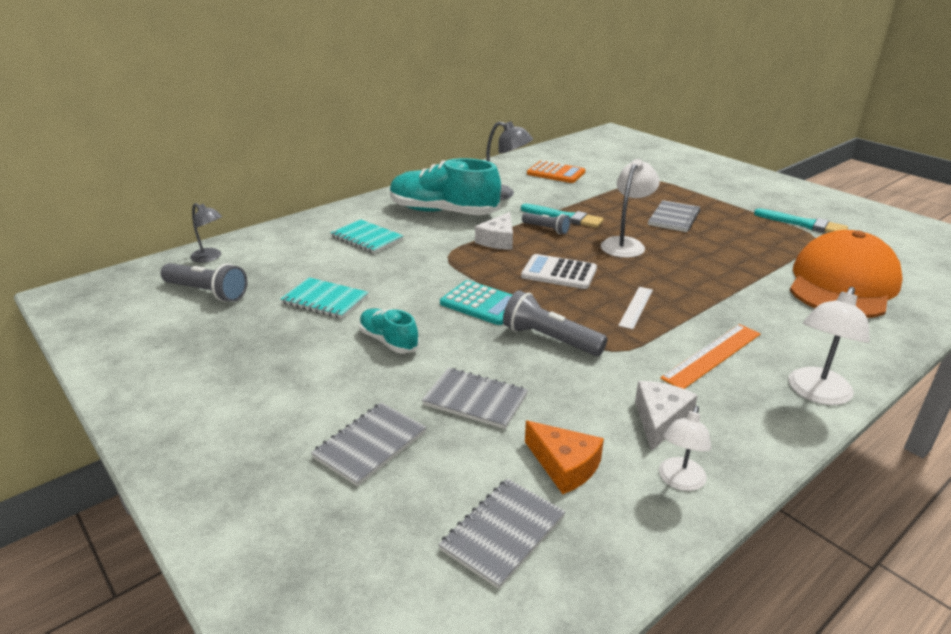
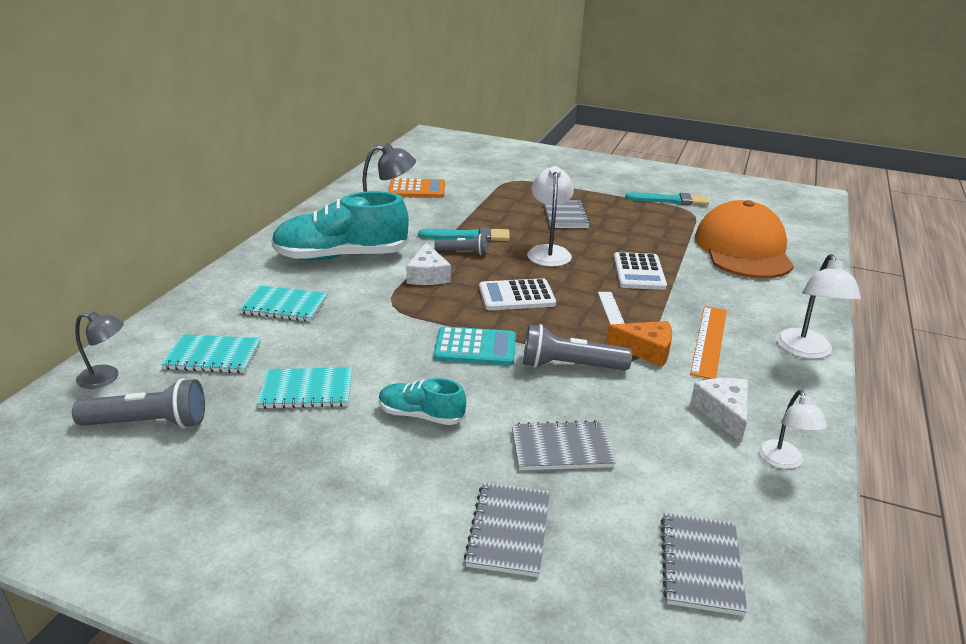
camera: 30 degrees left, 0 degrees up
(286, 260) = (213, 356): none -> turquoise notebook
(564, 465) = (690, 482): orange cheese -> orange cheese (646, 350)
(700, 279) = (639, 272): none -> white calculator

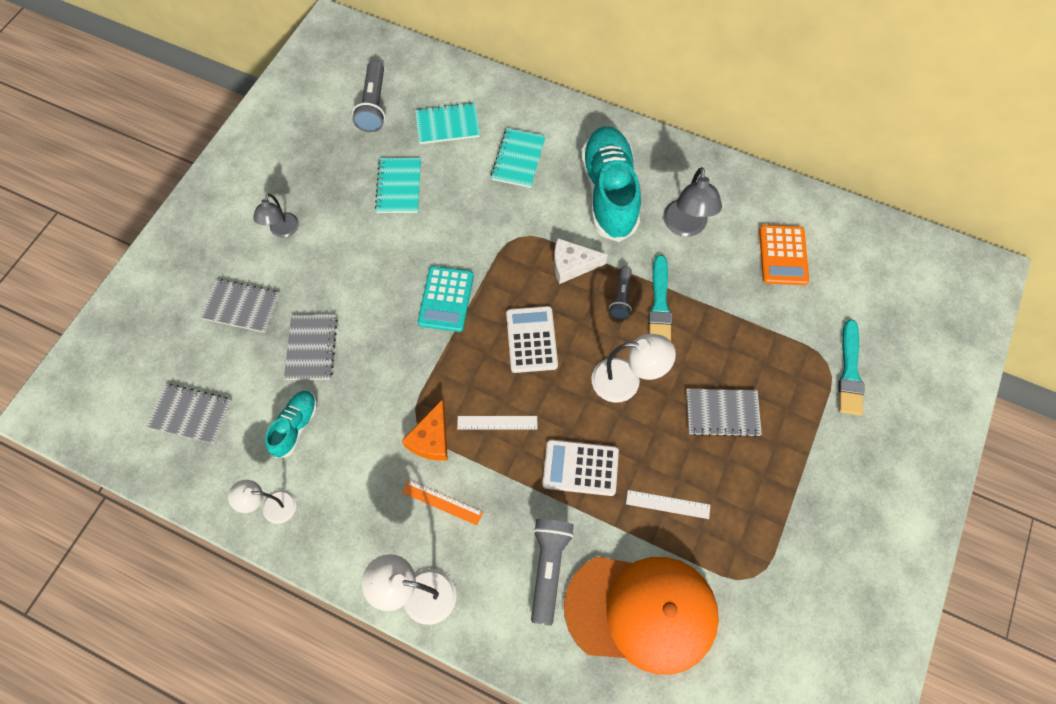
camera: 95 degrees right, 35 degrees up
(106, 378) = (426, 72): grey lamp -> grey lamp (282, 231)
(213, 356) = (447, 125): turquoise notebook -> turquoise notebook turned 75 degrees clockwise
(421, 415) = (361, 259): turquoise shoe -> turquoise shoe (295, 426)
(570, 366) = (413, 370): grey flashlight -> grey flashlight (548, 568)
(652, 238) = (668, 504): none -> white ruler
(670, 200) = (788, 560): turquoise brush -> turquoise brush (849, 372)
(709, 341) = (442, 502): orange ruler -> orange ruler, size x0.65
(723, 413) = (335, 479): white cheese -> none

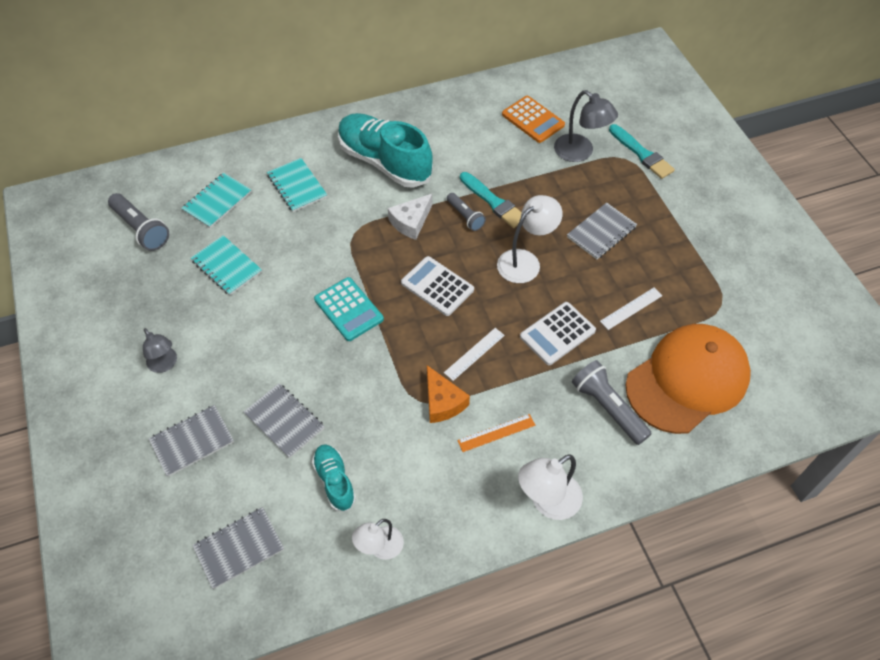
camera: 45 degrees left, 10 degrees down
(685, 227) = (457, 146): grey lamp -> grey lamp (580, 153)

